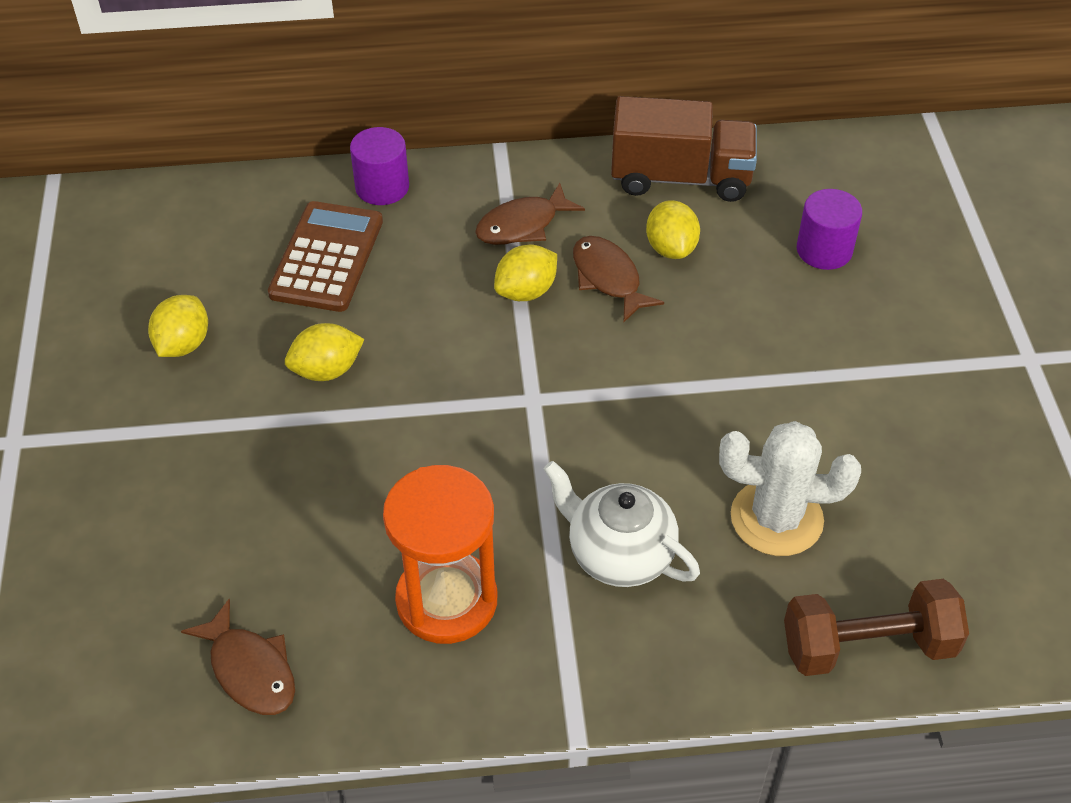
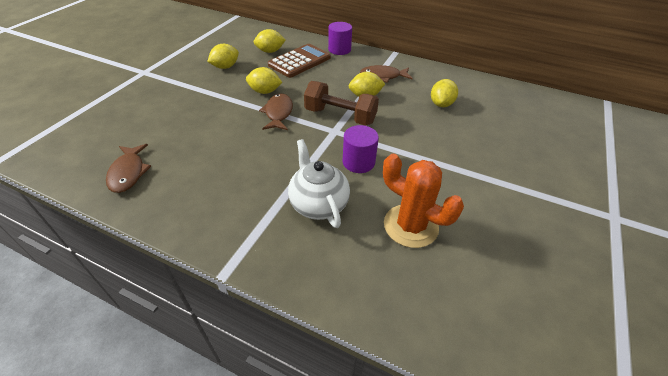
camera: 30 degrees right, 5 degrees down
(239, 257) = (270, 51): none -> yellow lemon
(447, 600) = (227, 185): orange hourglass -> none
(608, 278) = (404, 104): brown fish -> brown fish (278, 113)
(680, 177) = (464, 84): brown truck -> none
(776, 518) = (410, 226): white cactus -> orange cactus
(824, 250) = (517, 130): purple cylinder -> purple cylinder (358, 162)
(868, 646) = (416, 316): brown dumbbell -> brown dumbbell (340, 116)

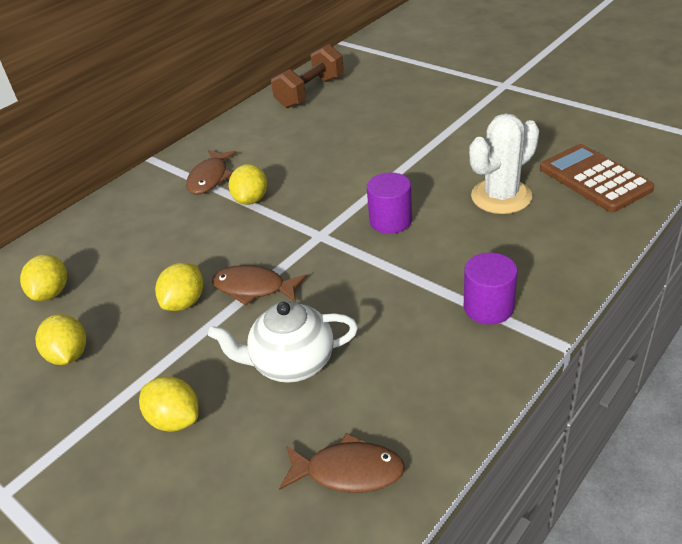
camera: 70 degrees left, 5 degrees down
(299, 61) = (112, 257): brown calculator -> brown calculator (594, 179)
(318, 204) = (458, 260): white teapot -> white teapot (291, 363)
(339, 50) = (104, 211): purple cylinder -> purple cylinder (488, 307)
(340, 116) = (288, 227): brown dumbbell -> brown dumbbell (310, 92)
(410, 226) = (501, 196): orange cactus -> white cactus
(441, 104) = (299, 142): yellow lemon -> yellow lemon (175, 419)

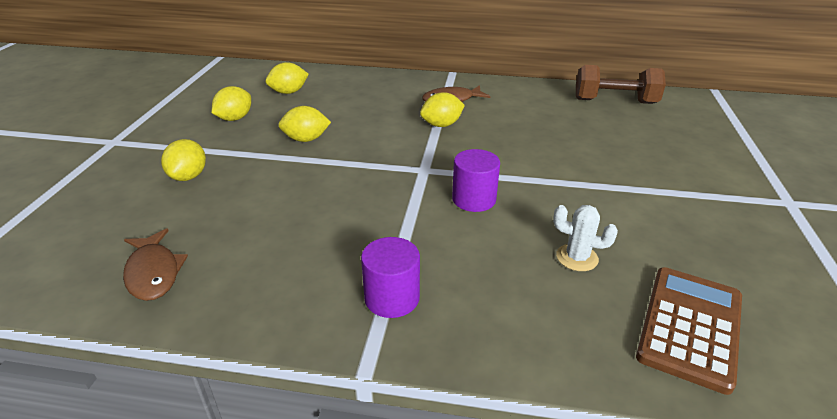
camera: 55 degrees right, 5 degrees down
(254, 288) = (338, 161): brown fish -> none
(291, 363) = (262, 206): white teapot -> none
(501, 196) = (577, 258): white cactus -> white cactus, size x0.57

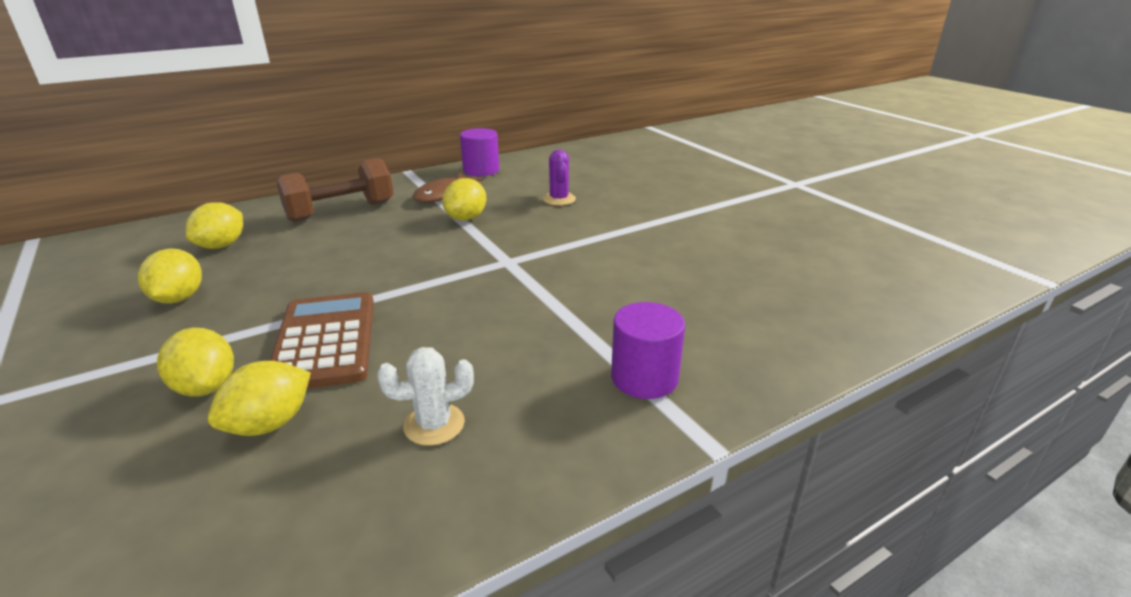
camera: 40 degrees left, 5 degrees down
(153, 273) = (328, 513): brown fish -> none
(306, 139) = (325, 283): yellow lemon -> yellow lemon (270, 424)
(474, 199) = (591, 266): purple cylinder -> purple cylinder (481, 170)
(528, 134) = (559, 199): none -> purple cactus
(577, 258) = (732, 274): white cactus -> white cactus (434, 424)
(615, 101) = (591, 154): brown dumbbell -> brown dumbbell (341, 211)
(690, 326) = (859, 283): brown calculator -> brown calculator (325, 341)

